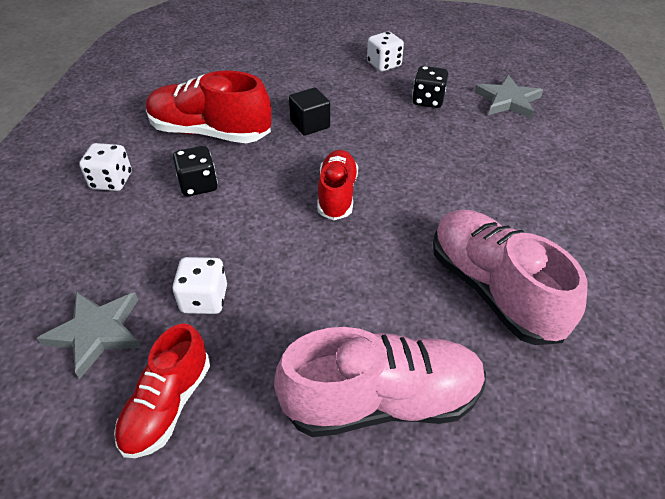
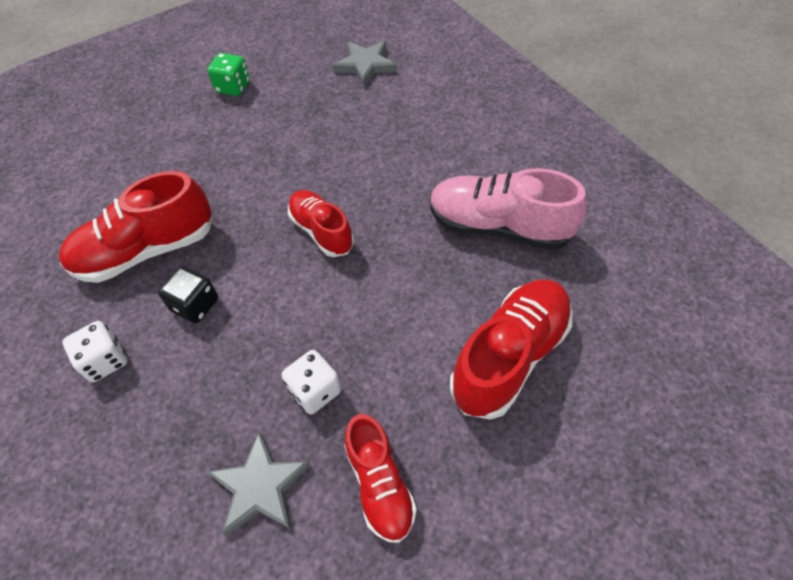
camera: 40 degrees left, 10 degrees up
(310, 124) = (230, 184): black cube -> none
(382, 401) = (509, 356): pink shoe -> red shoe
(384, 64) = (233, 87): white dice -> green dice
(428, 100) = (305, 101): black dice -> none

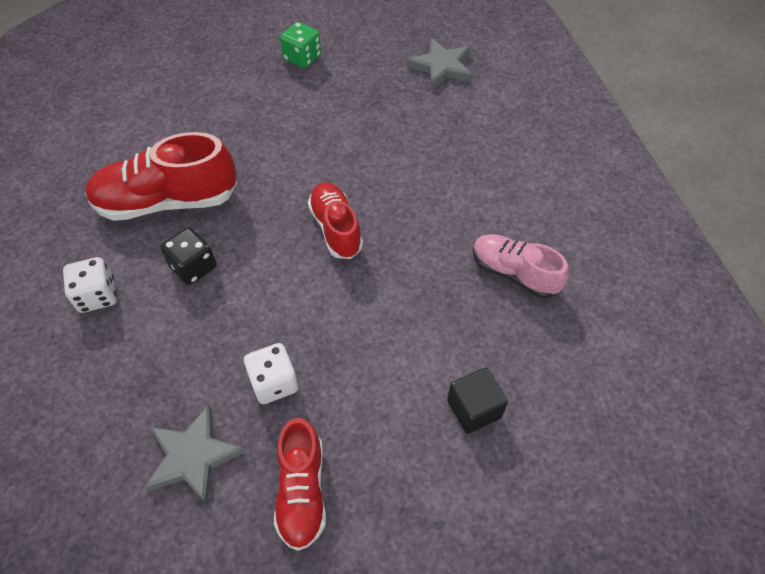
camera: 15 degrees right, 0 degrees up
(499, 227) = (514, 273): pink shoe -> pink shoe, size x0.63
(509, 356) = (474, 409): red shoe -> black cube

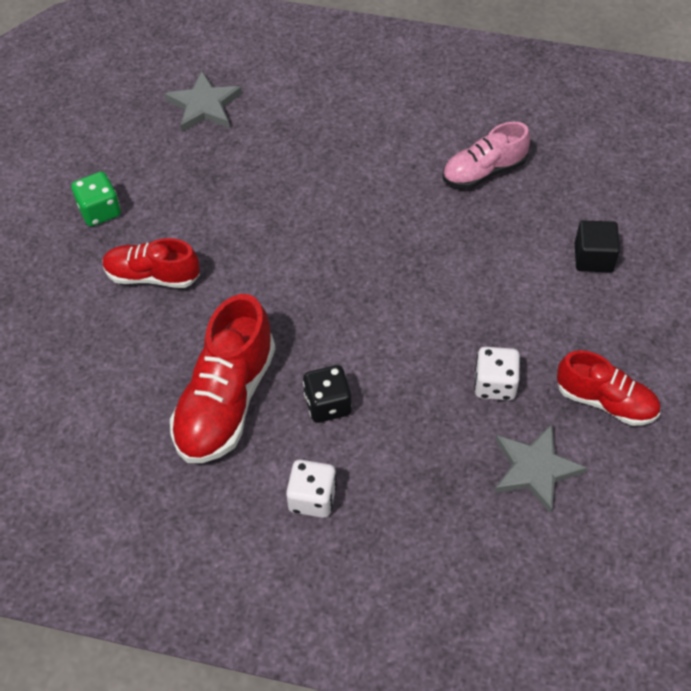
camera: 60 degrees left, 0 degrees up
(336, 228) = (354, 274): red shoe -> red shoe (152, 276)

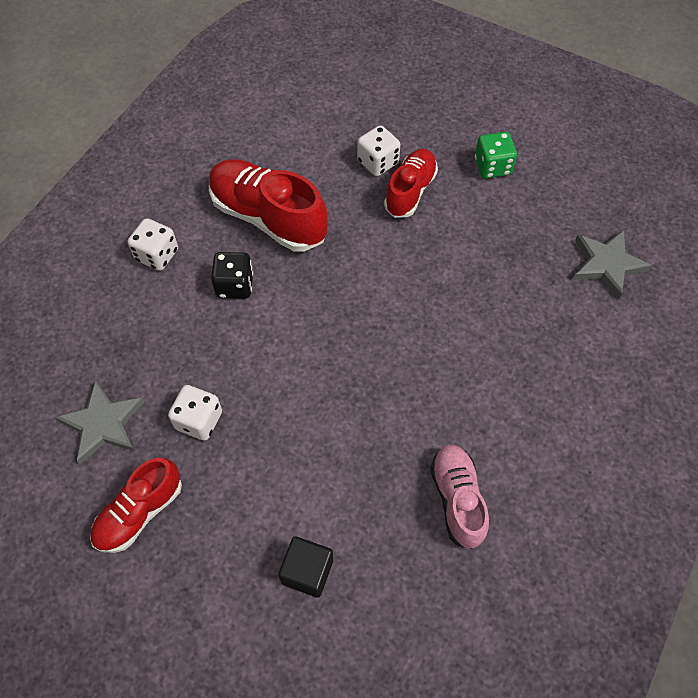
camera: 105 degrees right, 5 degrees up
(117, 315) = (378, 162): none -> white dice

